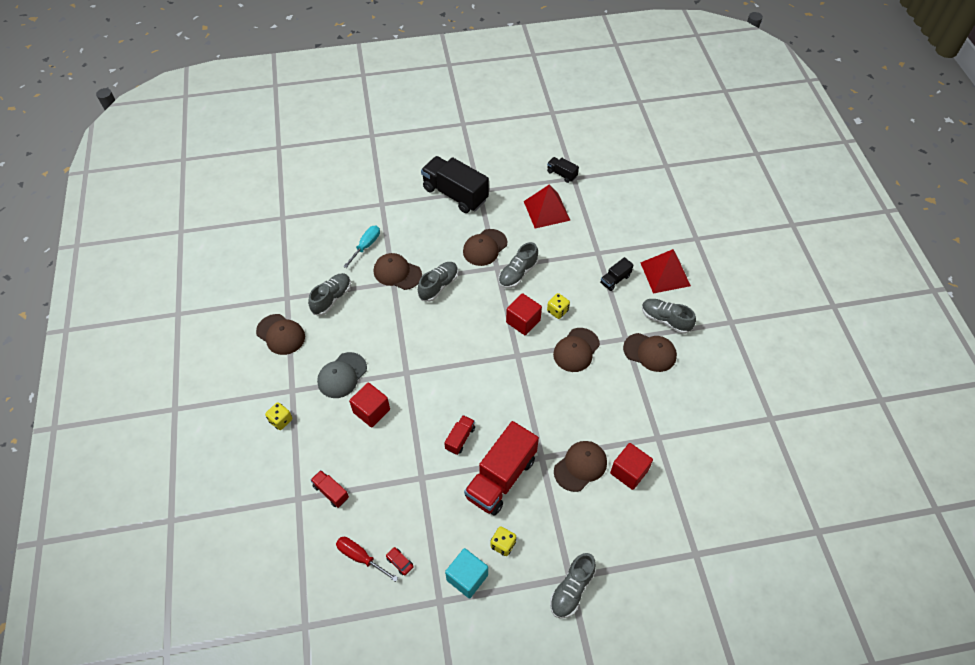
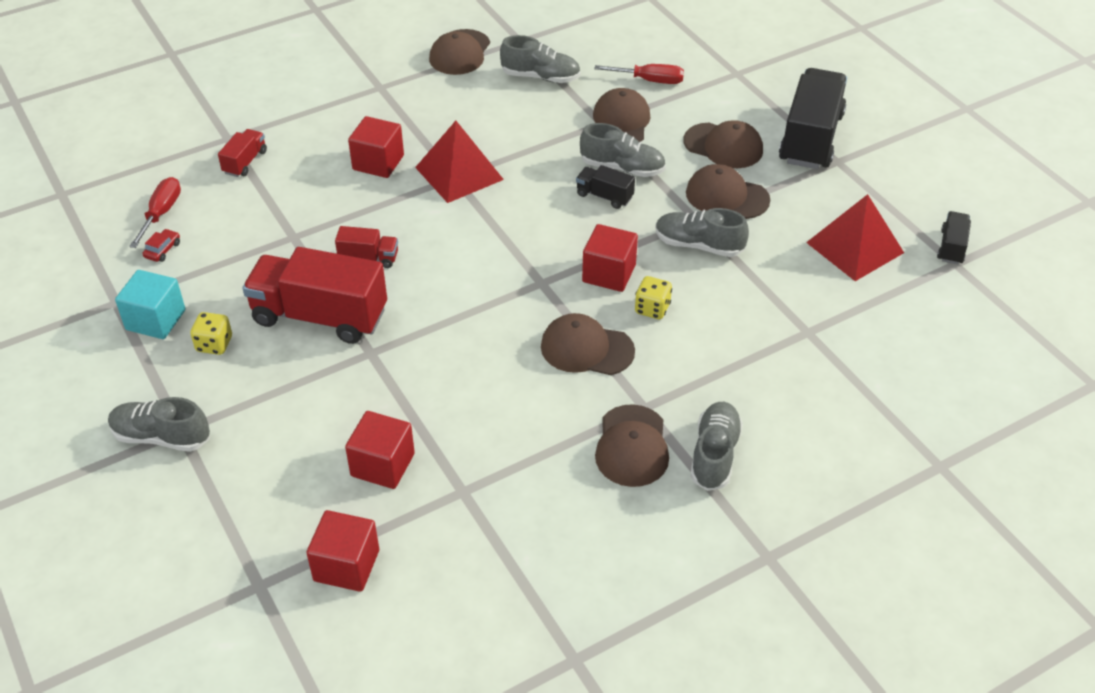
camera: 70 degrees right, 10 degrees down
(281, 420) = (332, 91): yellow dice -> none
(342, 375) = (422, 121): grey cap -> none
(366, 246) = (650, 80): turquoise screwdriver -> red screwdriver
(580, 466) = (371, 402): brown cap -> brown cap (723, 146)
(615, 279) = (762, 367): black truck -> black truck (604, 196)
(665, 274) = (820, 434): red pyramid -> red pyramid (459, 173)
(693, 506) = (346, 565): none -> red cube

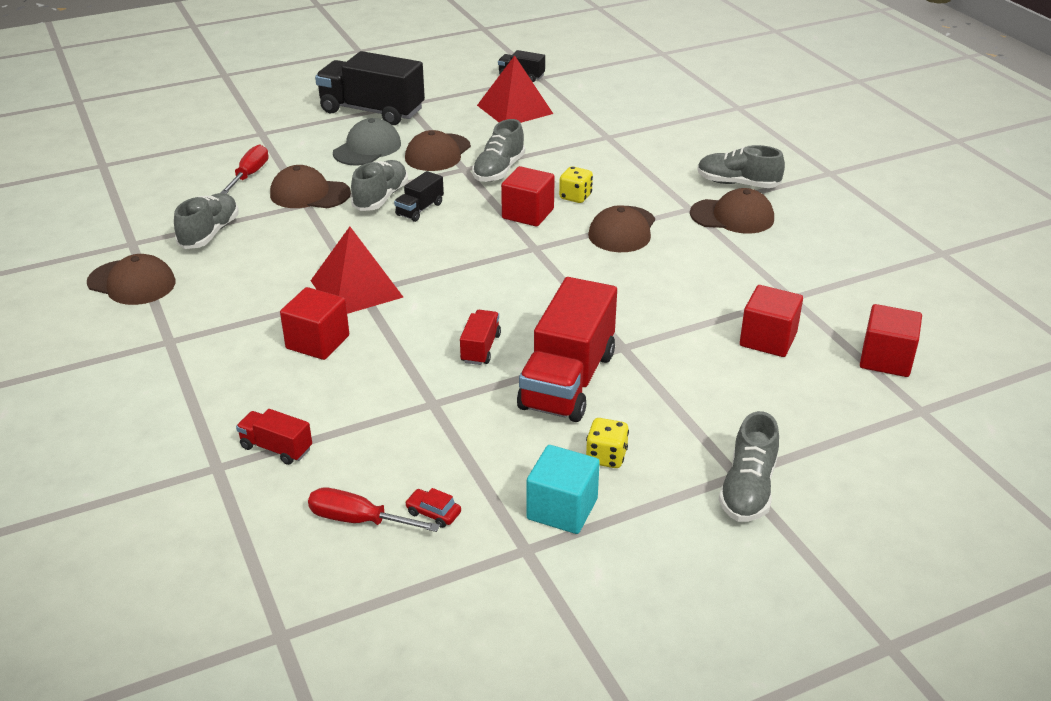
camera: 85 degrees left, 10 degrees down
(723, 146) = (367, 148): brown cap -> grey cap

